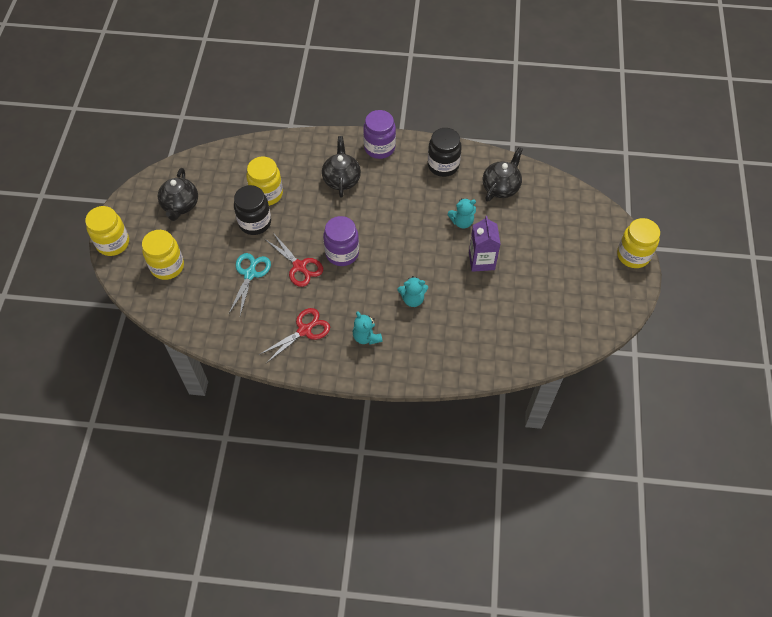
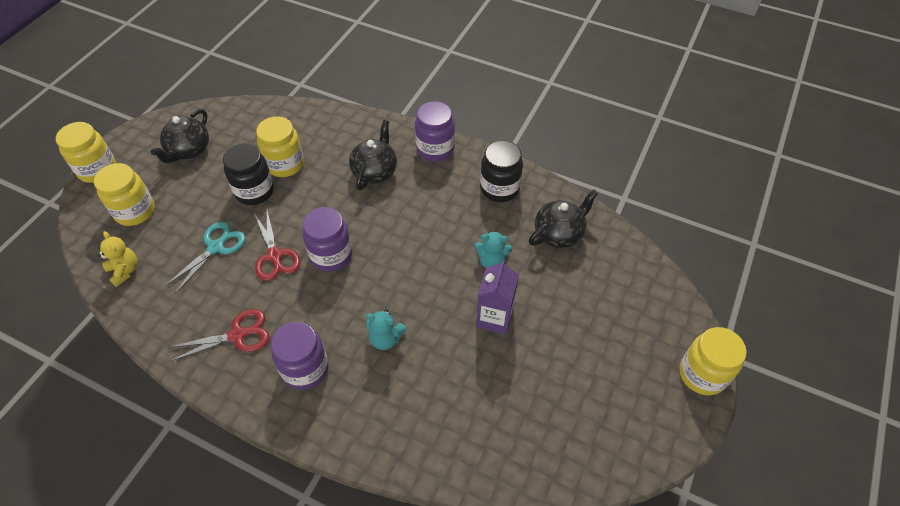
camera: 20 degrees right, 5 degrees down
(189, 313) = (124, 271): none -> yellow teddy bear
(366, 337) = (305, 369): turquoise teddy bear -> purple jar

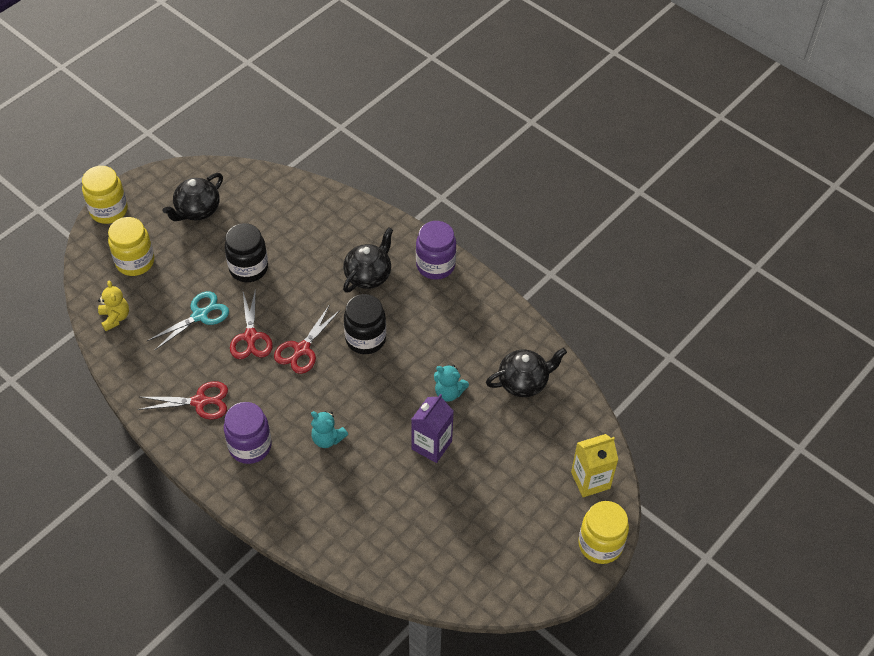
camera: 15 degrees right, 0 degrees up
(285, 164) = (284, 247): yellow jar -> none
(331, 255) = (302, 349): purple jar -> red scissors
(499, 188) = (484, 322): black jar -> black jar (365, 339)
(662, 311) = (590, 480): none -> yellow carton

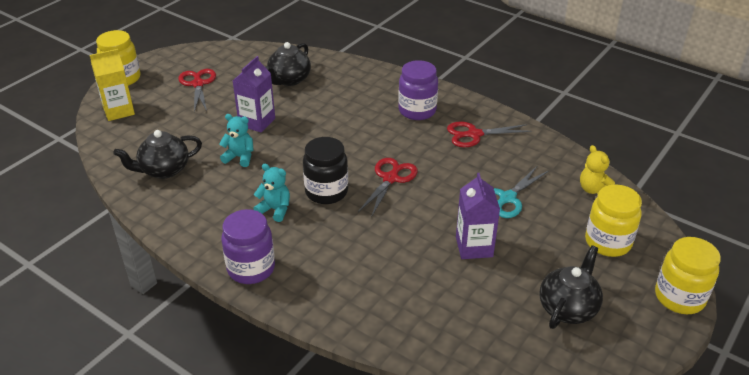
camera: 175 degrees right, 15 degrees down
(248, 268) = (474, 247): black jar -> purple carton
(251, 337) = (446, 184): red scissors -> red scissors (198, 84)
(327, 438) = (350, 120): turquoise teddy bear -> turquoise teddy bear (275, 210)
(368, 275) = (331, 251): black teapot -> black teapot (289, 80)

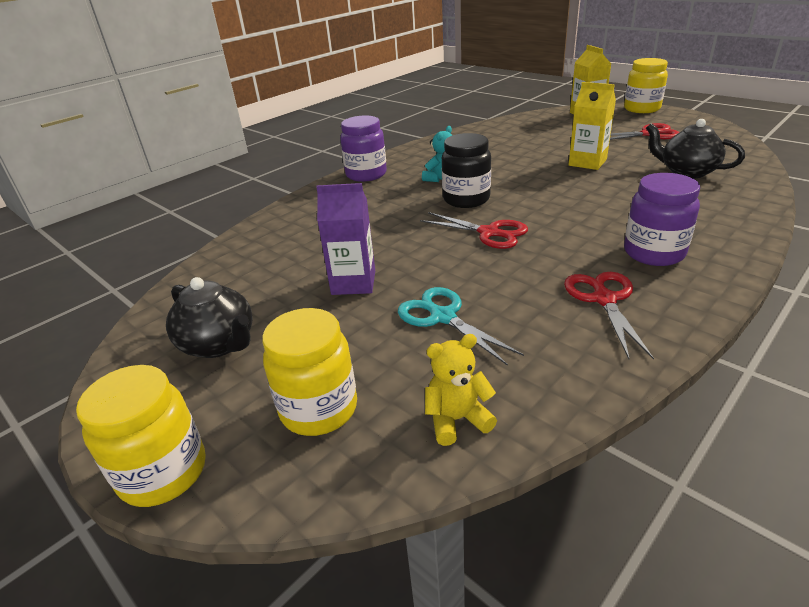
camera: 100 degrees right, 5 degrees down
(164, 170) = (500, 136): black teapot -> none
(240, 157) = (523, 160): turquoise teddy bear -> none
(257, 122) = (587, 162): purple carton -> yellow carton

